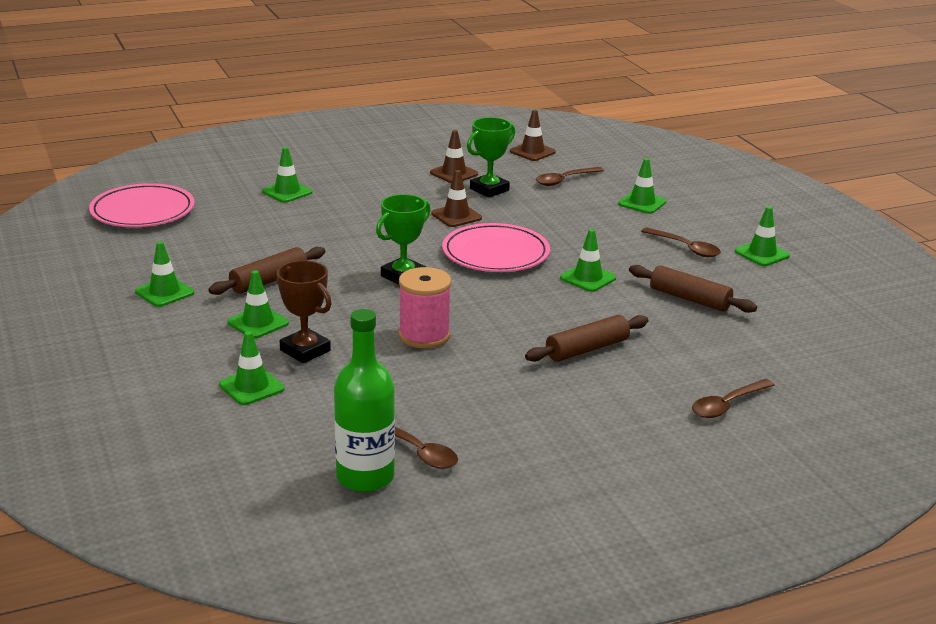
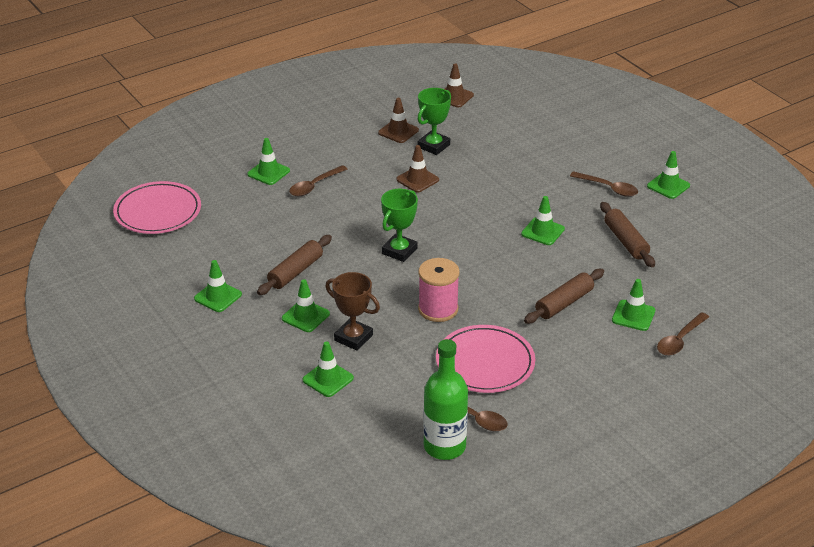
camera: 10 degrees left, 10 degrees up
(495, 253) = (463, 216): pink plate -> pink plate (485, 363)
(564, 180) = (491, 126): brown spoon -> brown spoon (314, 186)
(642, 203) = (561, 143): green traffic cone -> green traffic cone (633, 315)
(690, 299) = (626, 241): brown rolling pin -> brown rolling pin turned 45 degrees clockwise

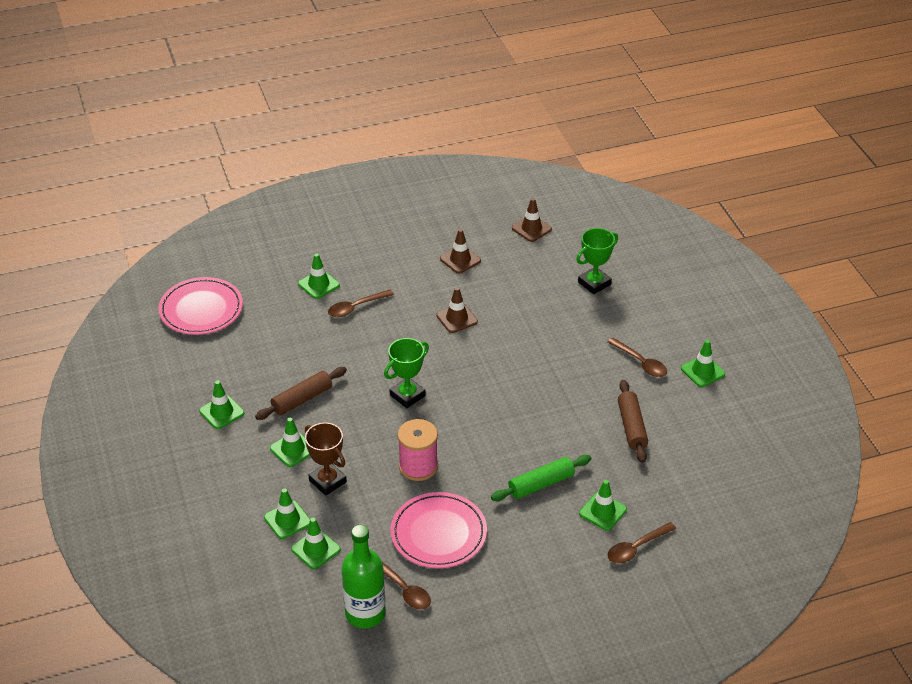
camera: 15 degrees right, 5 degrees up
(433, 146) = (488, 282): green trophy -> green trophy (594, 283)
(542, 231) = (554, 400): green traffic cone -> green traffic cone (315, 549)
(564, 303) = (541, 484): brown rolling pin -> green rolling pin

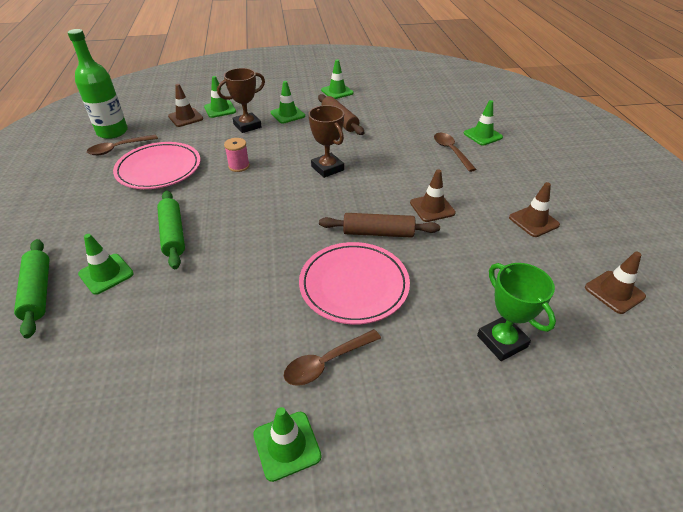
camera: 100 degrees right, 0 degrees up
(201, 309) = (449, 88): pink plate -> pink plate (354, 285)
(315, 549) = (185, 118): green traffic cone -> brown traffic cone
(407, 395) = (327, 168): green trophy -> brown trophy
(418, 466) = (239, 166): pink spool -> pink spool, size x0.60
(632, 427) = (214, 326): brown rolling pin -> brown rolling pin (378, 233)
(636, 548) = (38, 292): brown spoon -> green rolling pin

